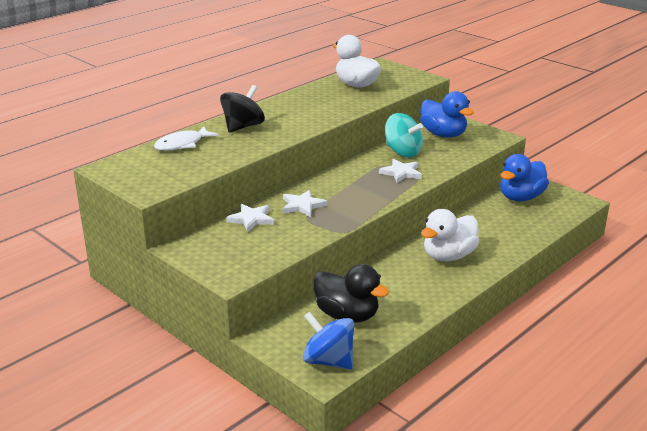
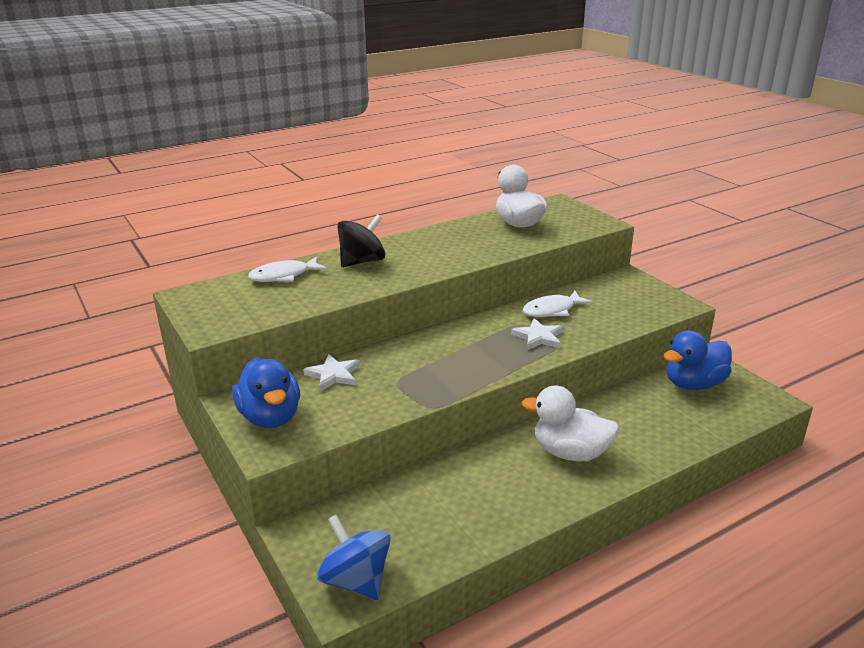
camera: 15 degrees right, 0 degrees up
(302, 206) = (400, 365): white star -> none
(347, 315) = (408, 517): black duck -> none
(403, 152) = (552, 310): turquoise spinning top -> white fish
(443, 134) = (611, 293): blue duck -> blue duck (270, 417)
(448, 256) = (570, 453): white duck -> white duck turned 45 degrees clockwise

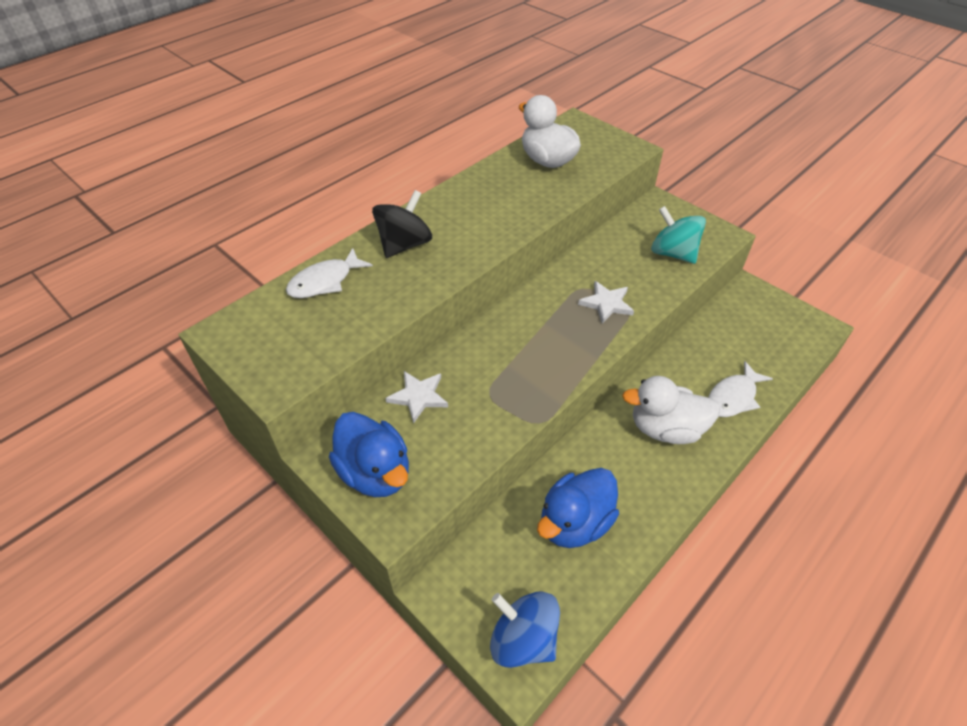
camera: 15 degrees left, 20 degrees up
(552, 310) = (606, 263): white fish -> white fish (733, 397)
(622, 311) = (673, 253): none -> turquoise spinning top
(693, 384) = (745, 319): blue duck -> blue duck (574, 523)

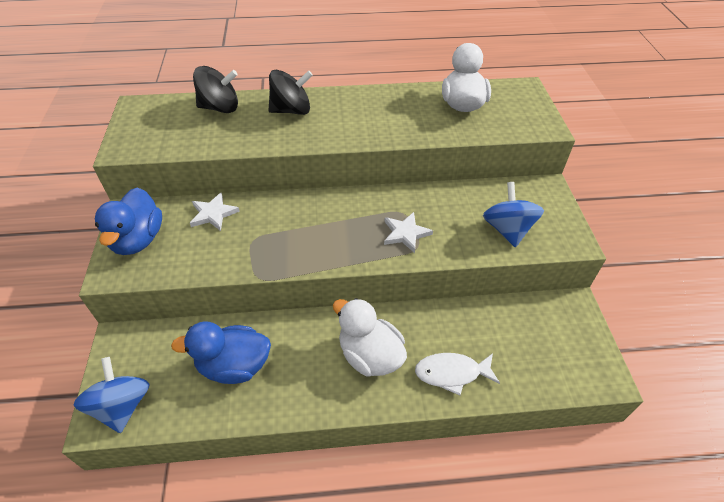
camera: 40 degrees right, 0 degrees up
(325, 281) = (220, 108): white fish -> black spinning top
(673, 253) = (507, 230): turquoise spinning top -> blue spinning top

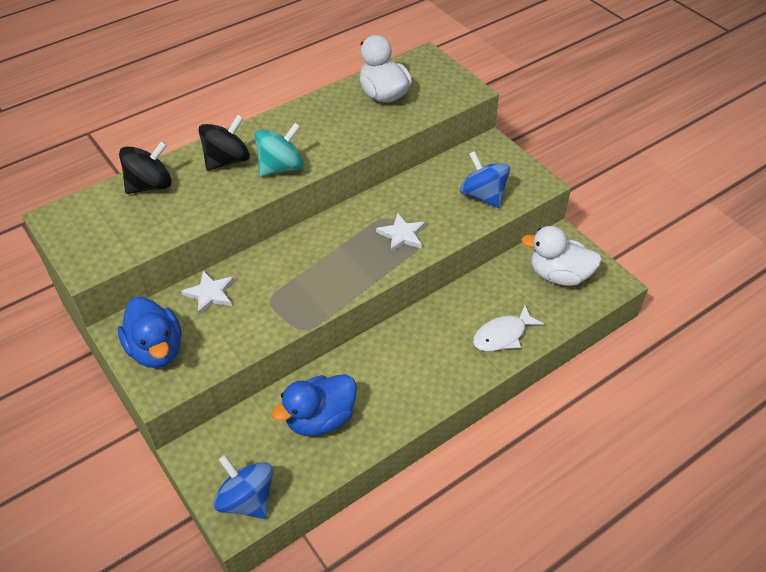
camera: 30 degrees left, 0 degrees up
(328, 131) = (281, 167): none -> turquoise spinning top
(370, 355) = (429, 354): white duck -> white duck (558, 275)

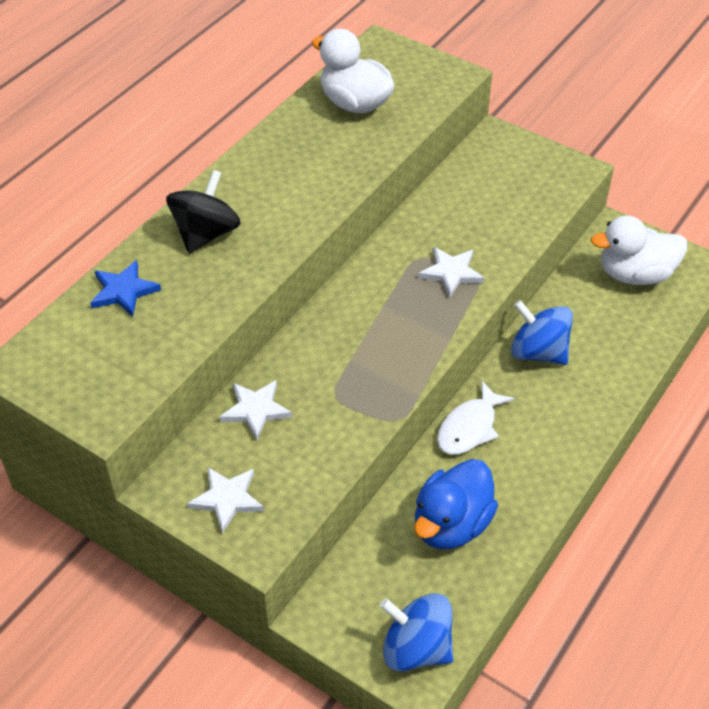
camera: 20 degrees left, 0 degrees up
(150, 185) = (123, 291): black spinning top -> blue star
(156, 349) = (227, 499): blue duck -> white star
(281, 167) = (280, 225): turquoise spinning top -> none
(483, 195) = (520, 200): blue spinning top -> blue spinning top (538, 352)
(502, 335) = (609, 362): white fish -> white fish (469, 427)

